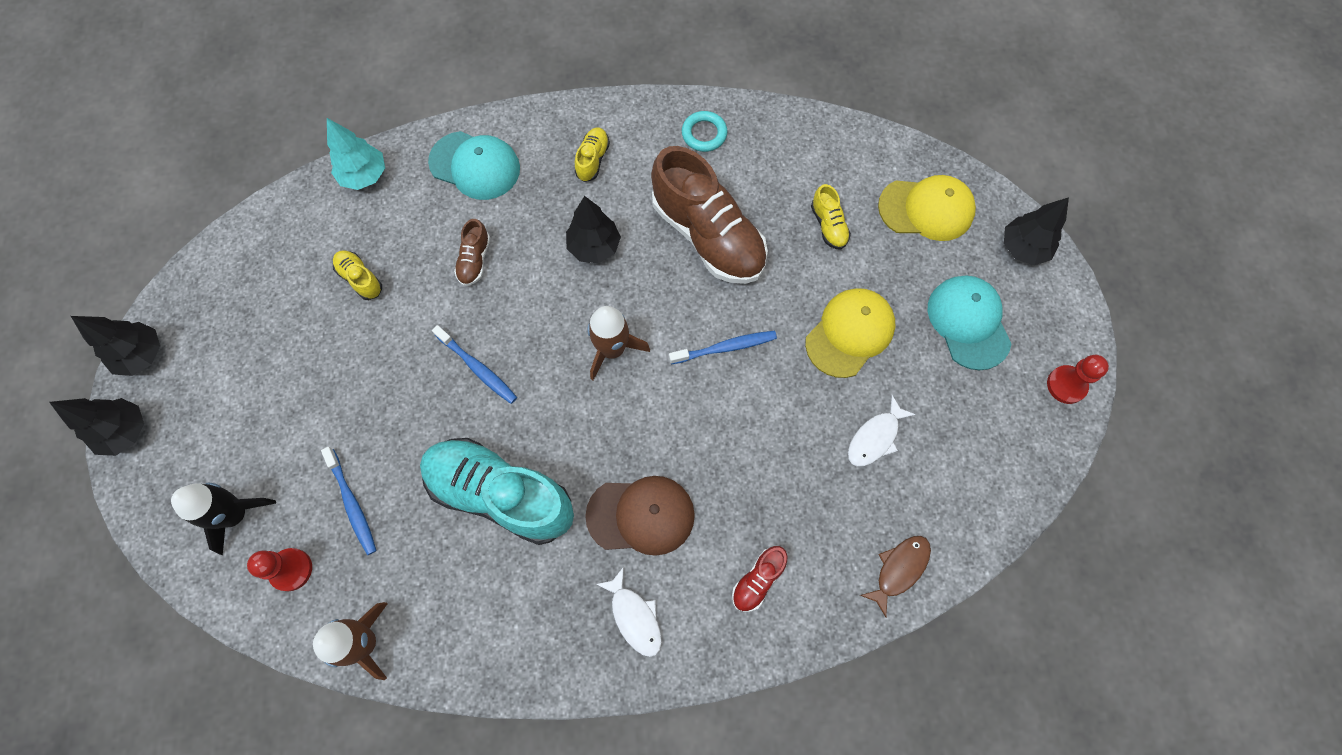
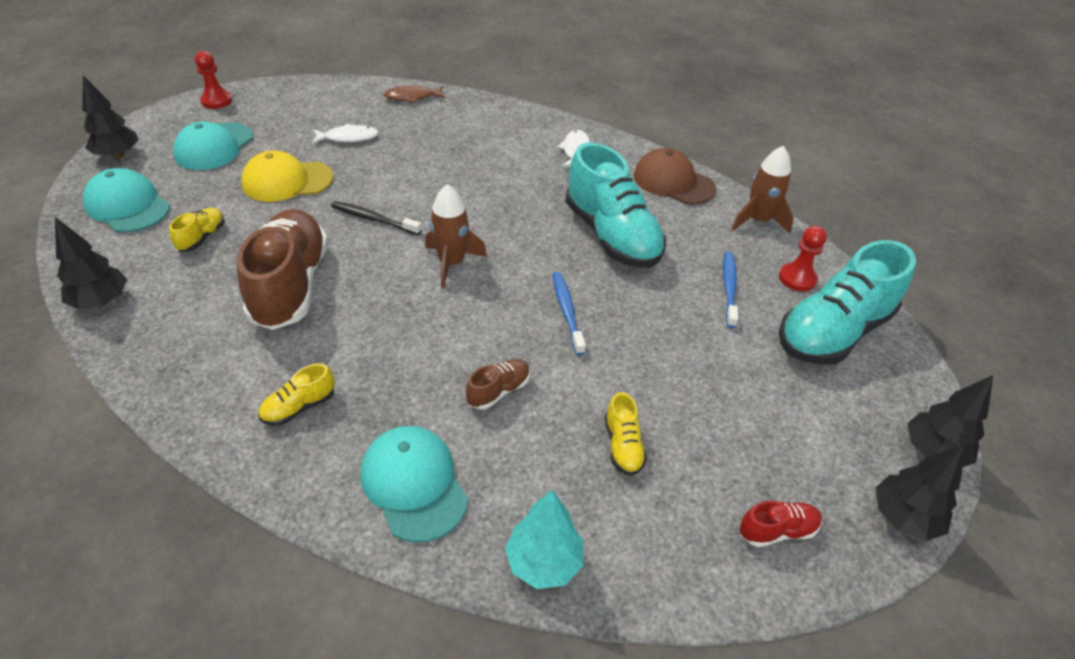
camera: 145 degrees left, 25 degrees down
(235, 514) = (833, 332): black rocket -> turquoise shoe
(594, 247) = (386, 335): black tree -> black tree (101, 301)
(641, 515) = (527, 181): brown cap -> brown cap (673, 182)
(704, 134) = (179, 360): turquoise ring -> none
(725, 348) = (374, 219): blue toothbrush -> black toothbrush
(758, 580) = (490, 129): red shoe -> red shoe (777, 531)
(926, 209) = (127, 206): yellow cap -> turquoise cap

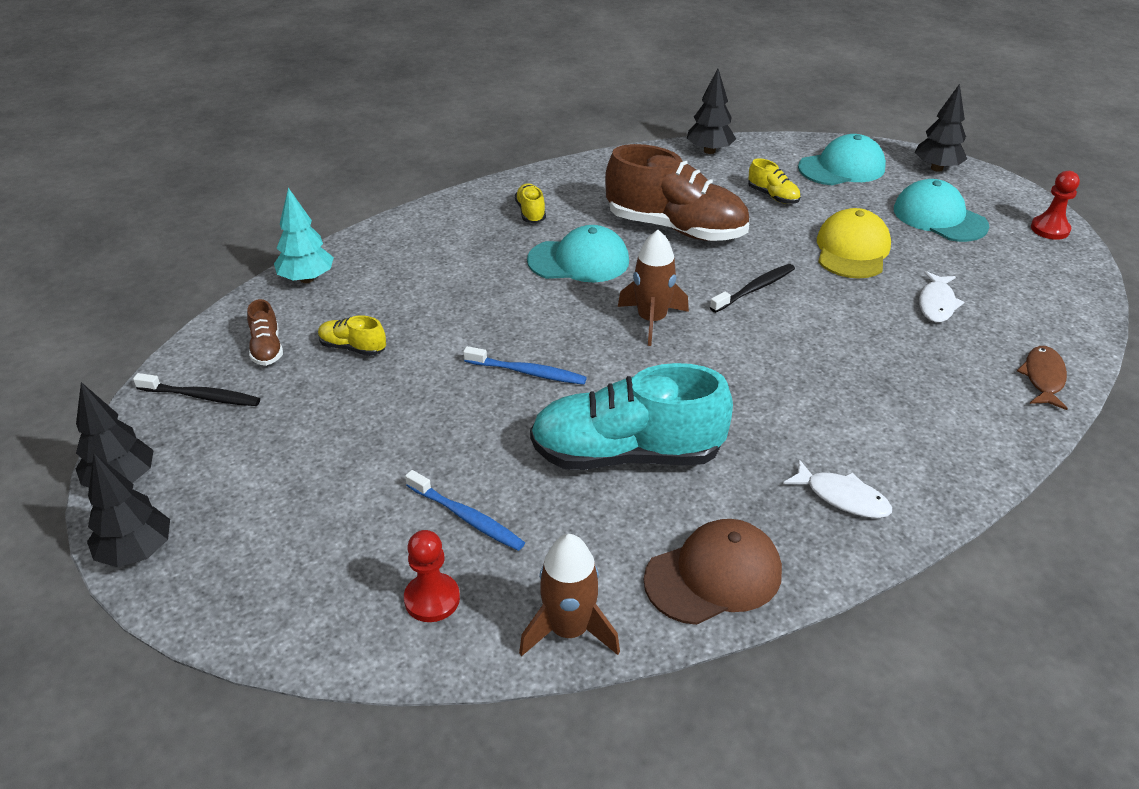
camera: 120 degrees right, 5 degrees down
(414, 484) = (419, 244): turquoise cap -> turquoise cap (579, 261)
(498, 391) = (466, 302): brown shoe -> brown shoe (267, 348)
(777, 531) = (201, 396): red shoe -> black toothbrush
(833, 332) = (329, 576): turquoise shoe -> none

